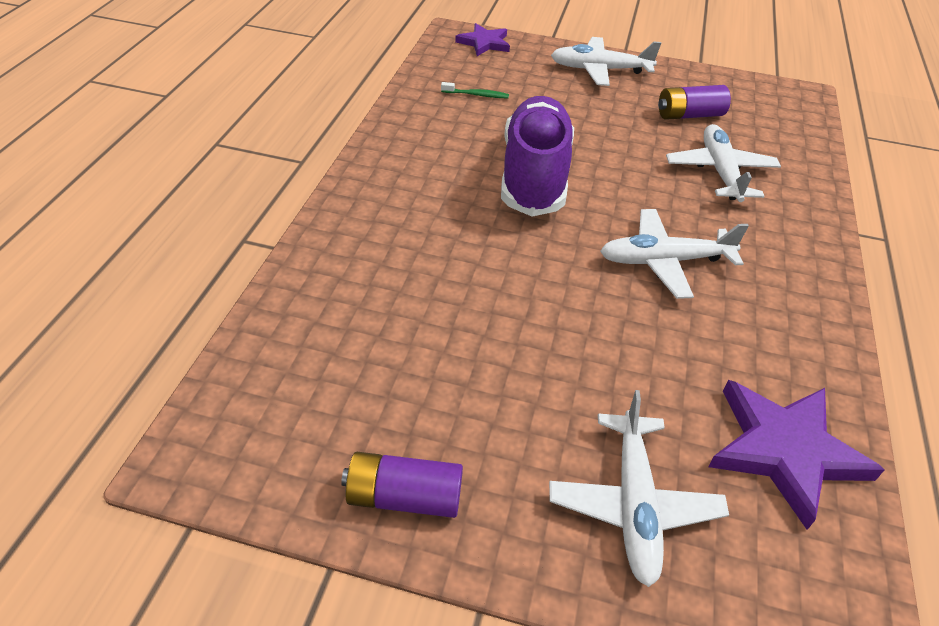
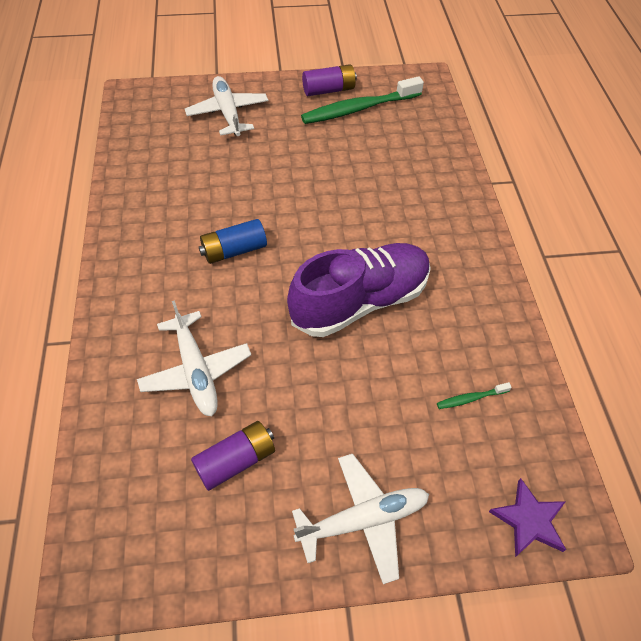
camera: 160 degrees right, 10 degrees up
(375, 428) = (358, 109): none -> green toothbrush
(534, 175) = (360, 301): purple shoe -> purple shoe turned 105 degrees counterclockwise
(664, 261) = (234, 250): white plane -> blue battery
(785, 451) = (153, 153): purple star -> none

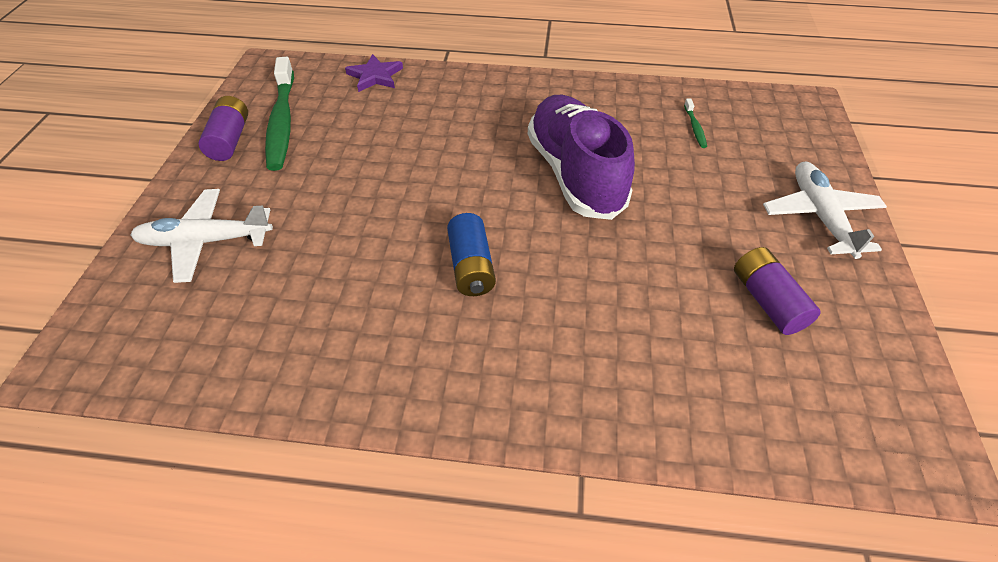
camera: 75 degrees left, 5 degrees down
(196, 371) = (650, 325): white plane -> none
(529, 520) = (806, 123): purple star -> purple star (375, 76)

